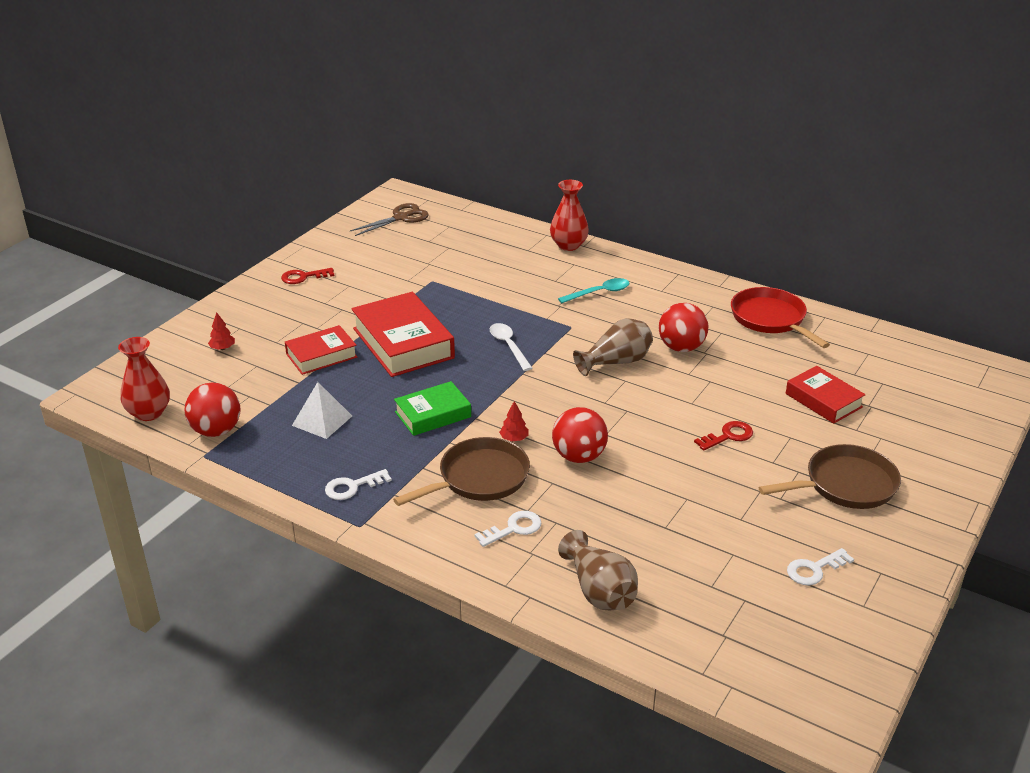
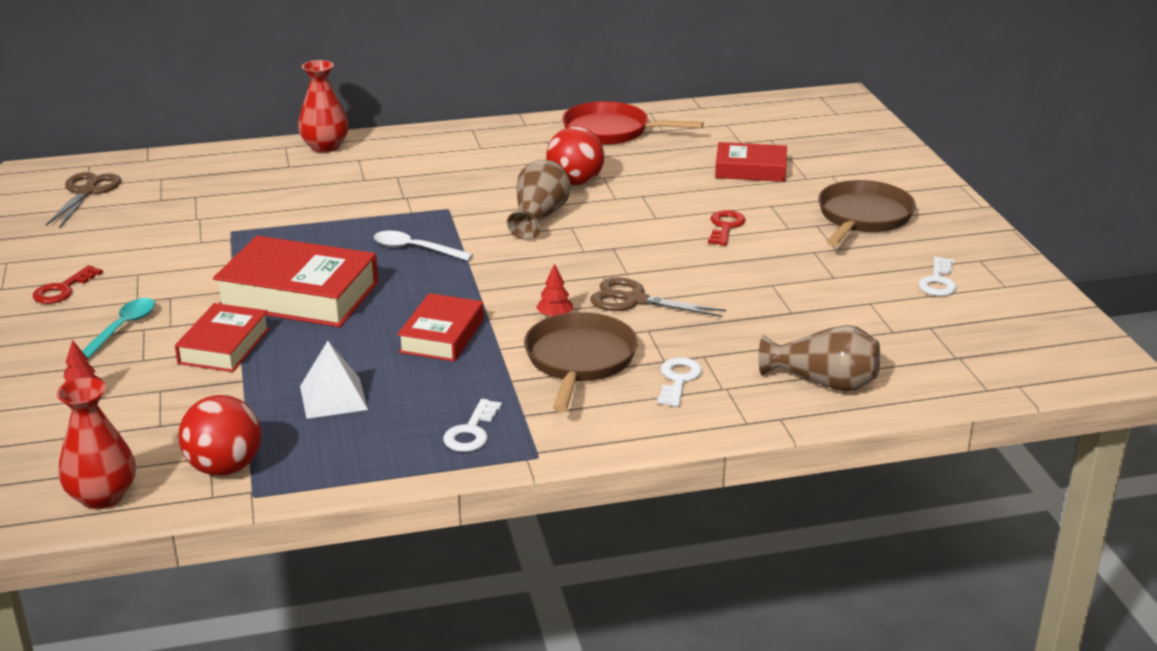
camera: 45 degrees left, 5 degrees down
(433, 414) = (442, 336): green book -> red book
(579, 456) = (635, 300): red ball -> brown scissors
(599, 293) = (426, 172): turquoise spoon -> turquoise spoon (121, 329)

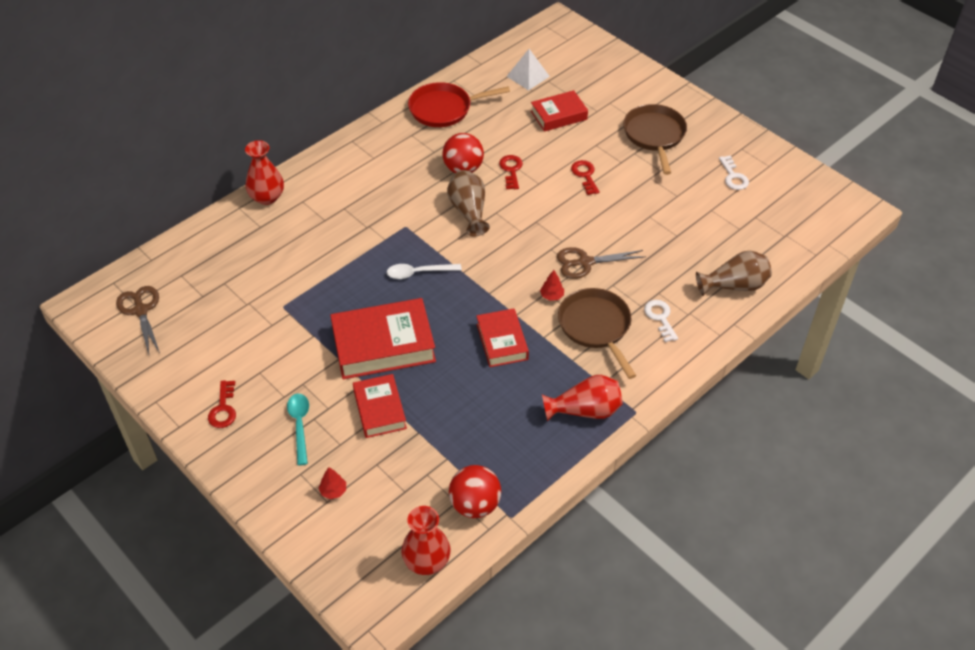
camera: 30 degrees left, 20 degrees up
(333, 397) = (485, 421): white pyramid -> white pyramid (528, 76)
(471, 432) = (585, 410): white key -> red vase
(634, 198) = (511, 170): none -> red key

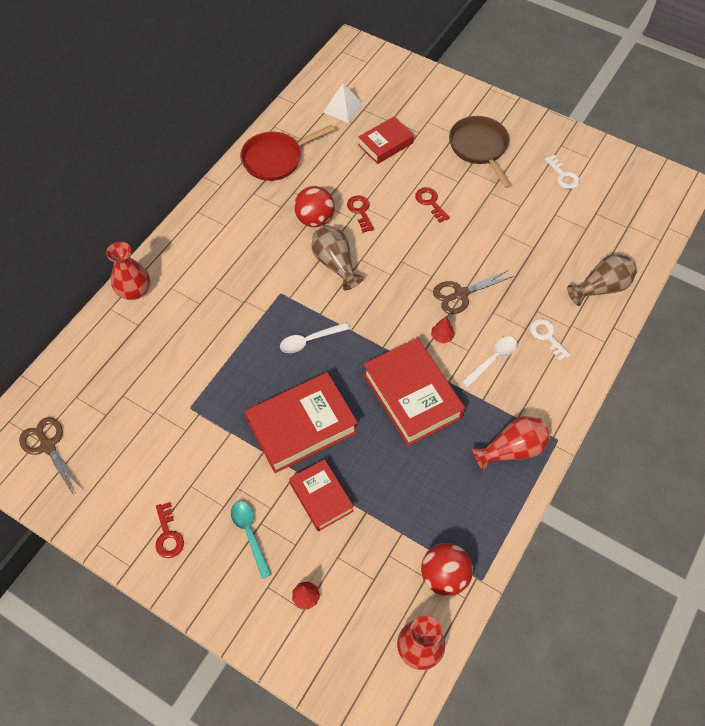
camera: 15 degrees left, 10 degrees up
(502, 342) = (412, 396): red book -> red book, size x1.65
(596, 327) = (493, 360): brown pan -> white spoon

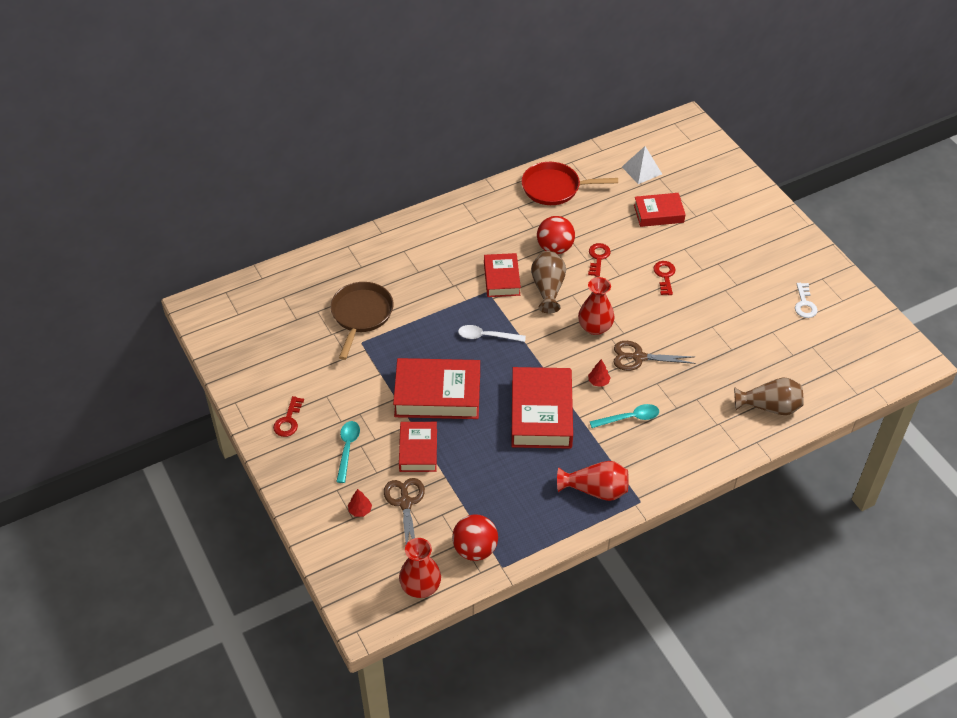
camera: 30 degrees right, 10 degrees down
(48, 446) = (242, 321): brown scissors -> brown scissors (405, 503)
(134, 291) = (374, 241): red vase -> red vase (595, 327)
(285, 273) = (501, 279): none -> red book
(479, 148) = (742, 250): brown pan -> brown pan (361, 315)
(493, 360) = (629, 418): white spoon -> turquoise spoon
(547, 336) = (690, 422): white key -> none

